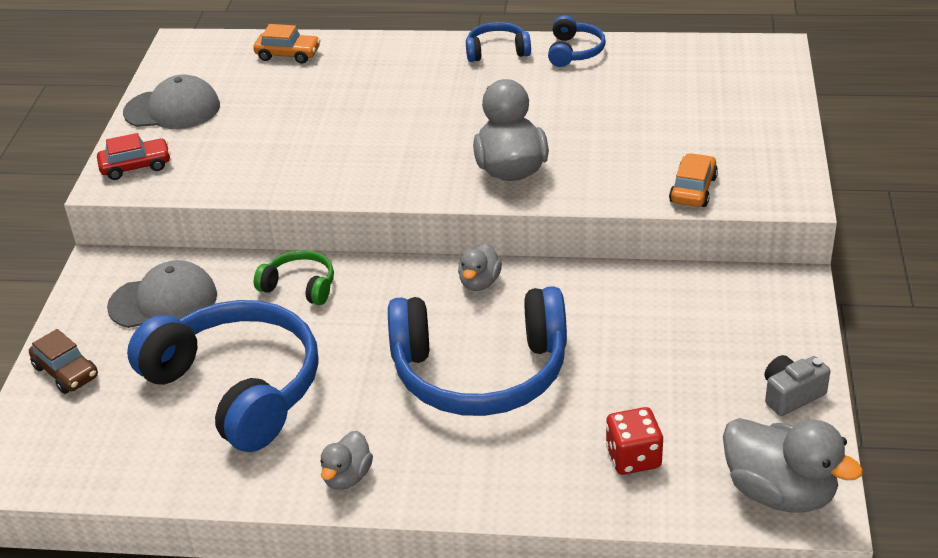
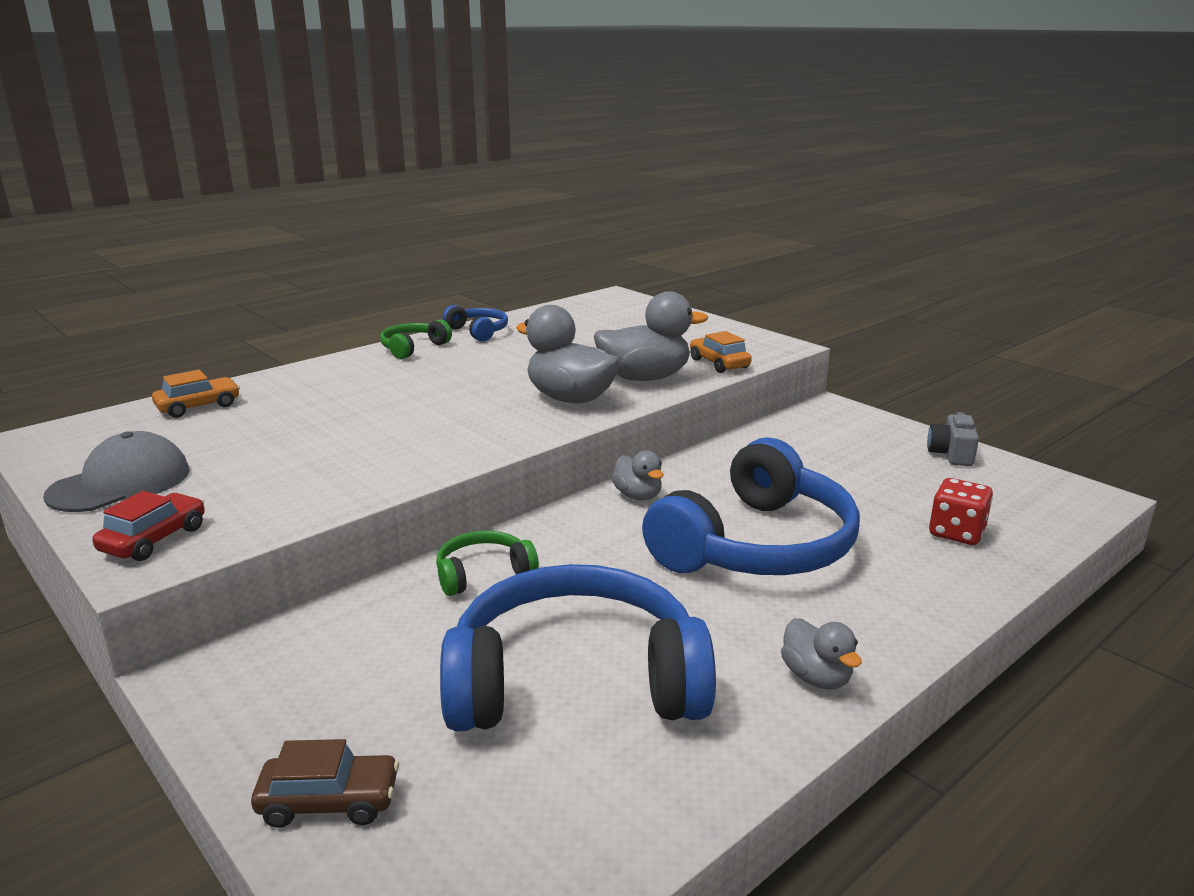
camera: 50 degrees left, 15 degrees down
(163, 301) = (345, 662): grey cap -> none
(497, 51) = (413, 348): blue headphones -> green headphones
(779, 492) = (1059, 501): grey duck -> grey duck (644, 378)

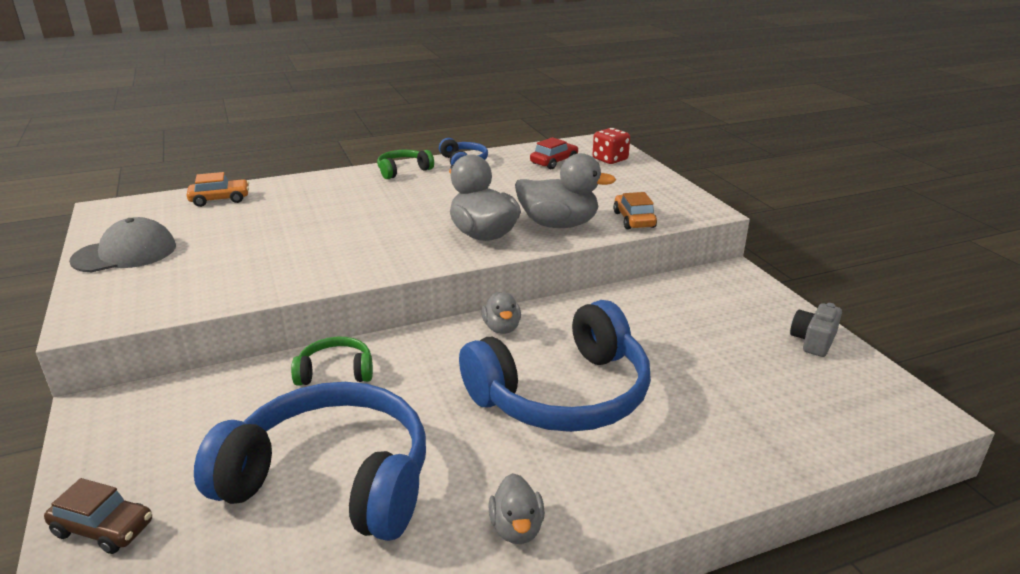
camera: 20 degrees right, 5 degrees up
(154, 539) = (109, 302): red car -> red car (554, 162)
(956, 533) = (753, 421): red dice -> red dice (610, 159)

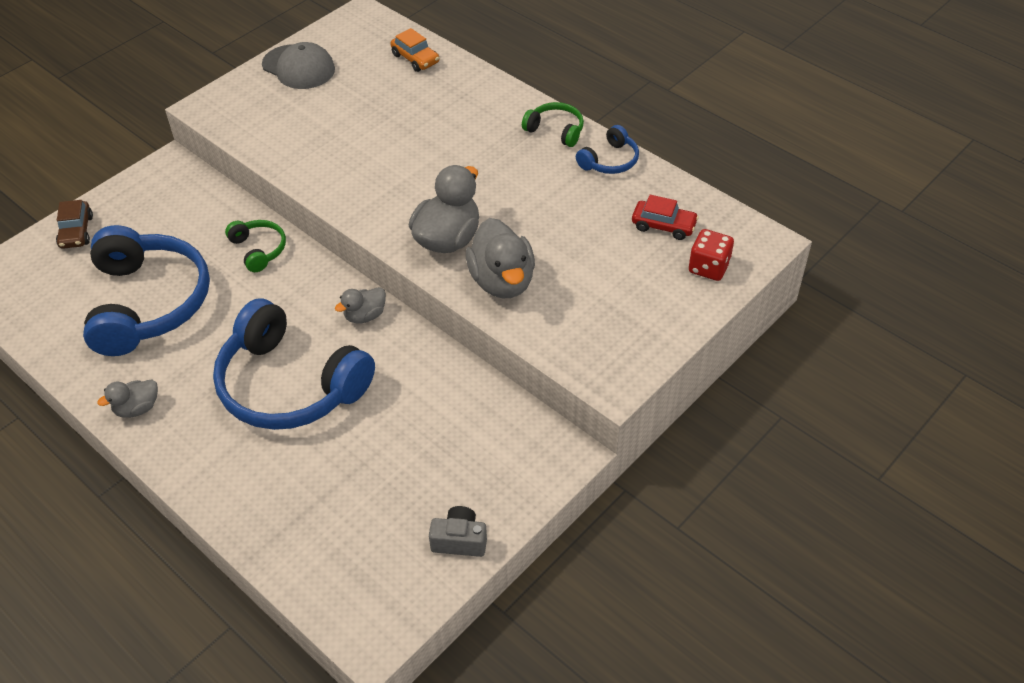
camera: 65 degrees right, 20 degrees up
(634, 220) = (549, 332): orange car -> none

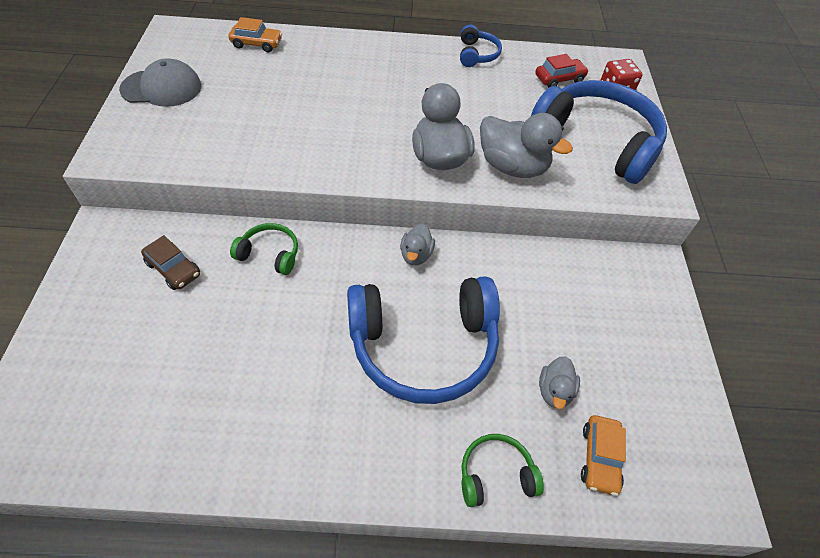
camera: 45 degrees left, 5 degrees up
(76, 232) = (63, 340): brown car -> brown car (174, 269)
(137, 408) = (315, 462): grey duck -> grey duck (554, 391)
(148, 303) = (216, 360): blue headphones -> blue headphones (597, 141)
(320, 546) = (600, 458): none -> orange car
(459, 540) = (675, 374): grey camera -> none
(555, 130) = (419, 50): green headphones -> green headphones (495, 475)

